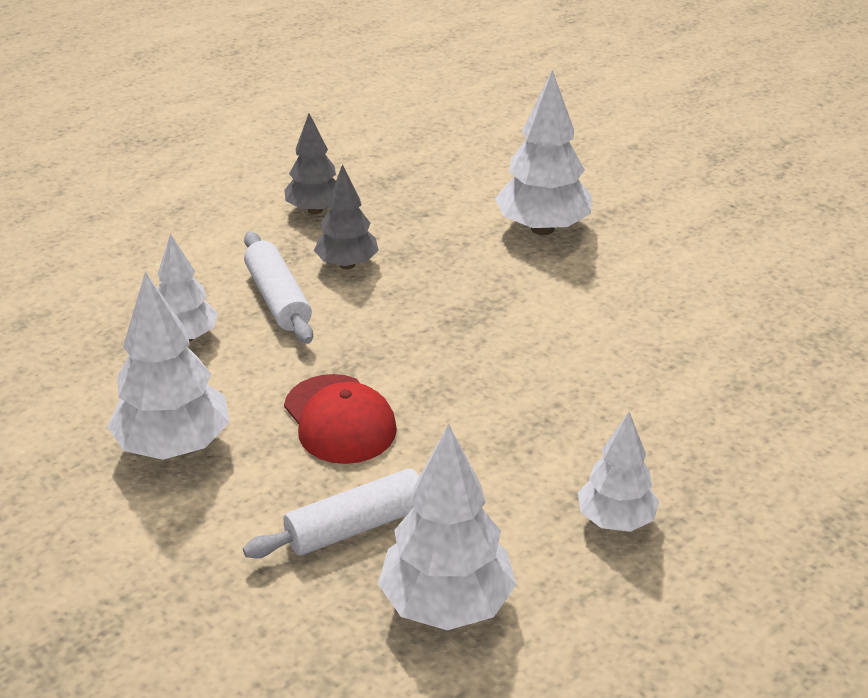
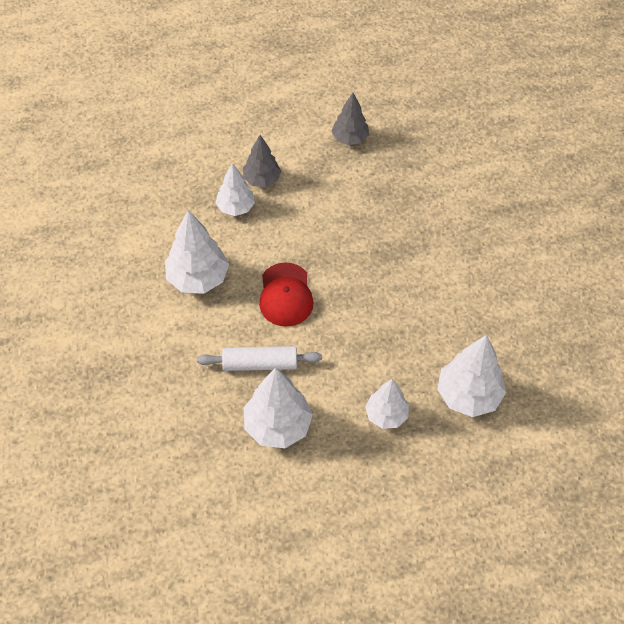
camera: 25 degrees right, 20 degrees up
(278, 299) = (296, 199): white rolling pin -> none
(347, 264) = (346, 188): grey tree -> grey tree (262, 179)
(542, 228) = (471, 203): white tree -> white tree (468, 396)

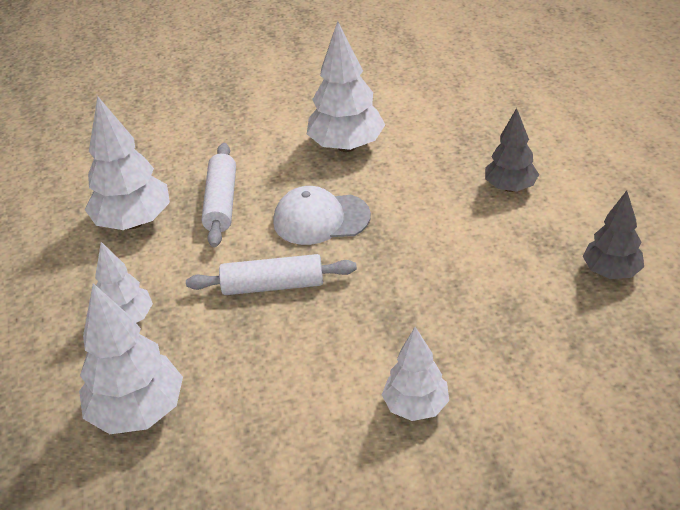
camera: 95 degrees right, 15 degrees down
(235, 207) = (458, 168): white tree -> white tree (415, 406)
(285, 295) = (321, 219): red cap -> white cap
(354, 323) = (273, 285): none -> white rolling pin

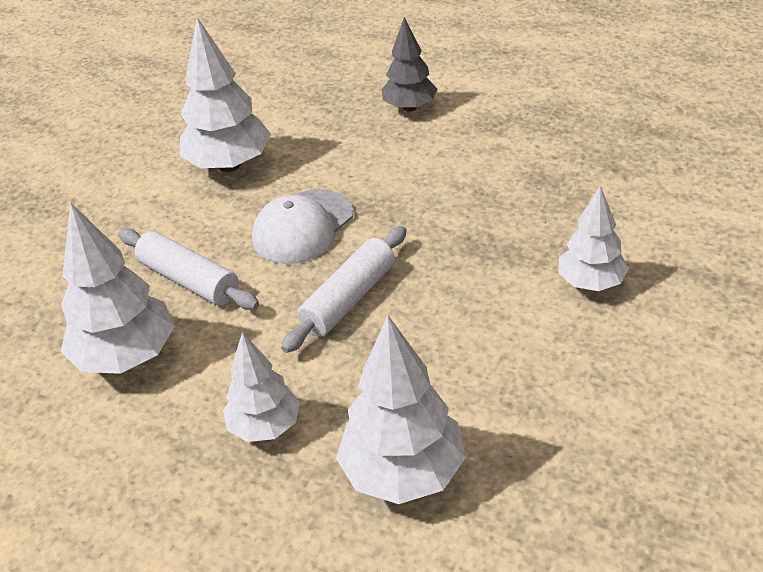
camera: 50 degrees left, 0 degrees up
(611, 272) = (563, 111): grey tree -> none

